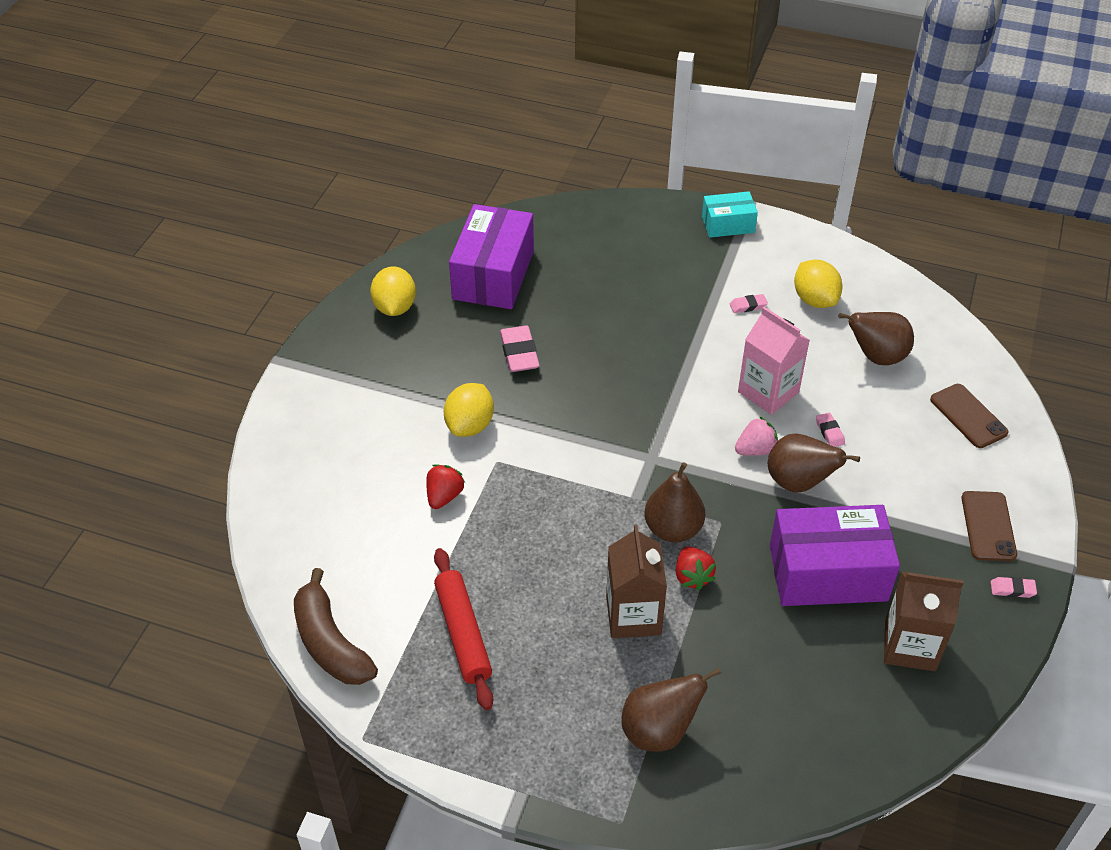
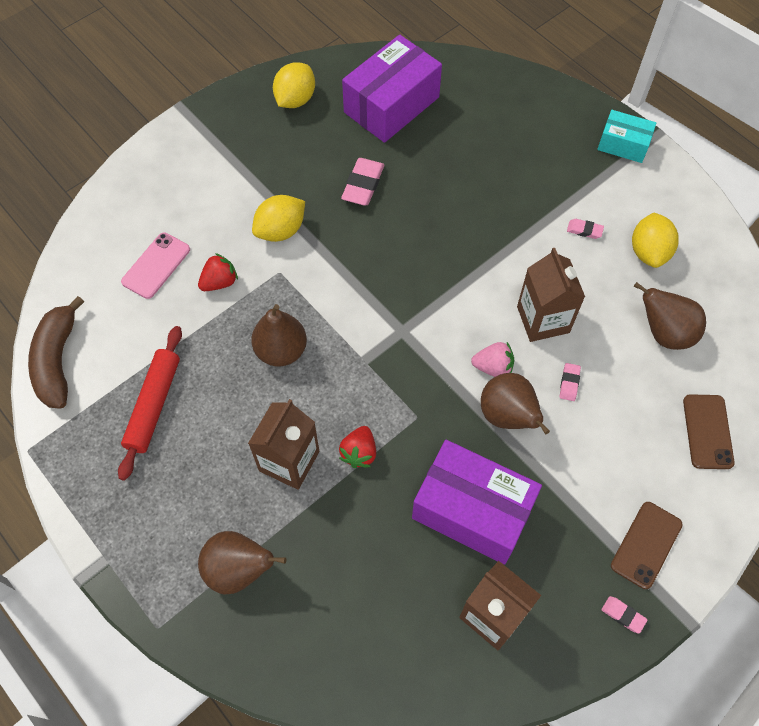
camera: 30 degrees right, 15 degrees up
(367, 511) = (156, 266): none -> pink phone
(673, 529) = (373, 403): brown pear -> brown pear (281, 350)
(768, 392) = (543, 319): pink carton -> brown carton

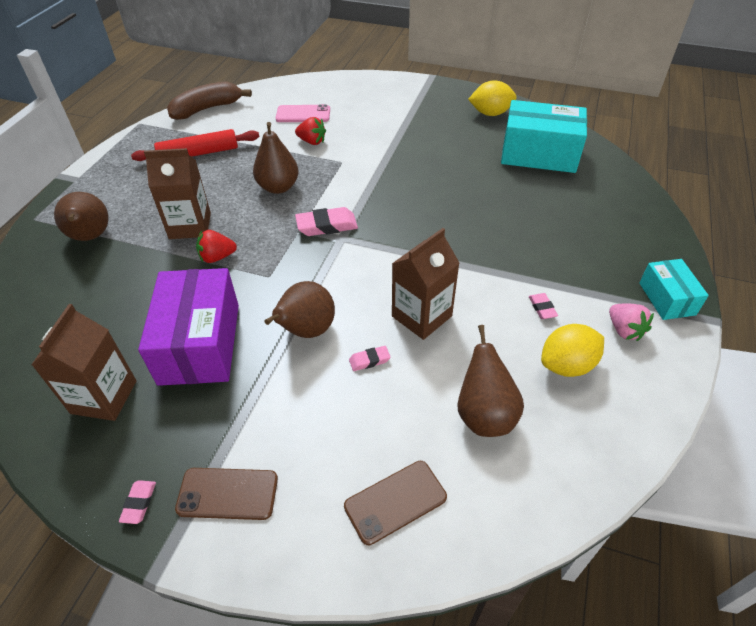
camera: 60 degrees right, 15 degrees down
(281, 230) = (376, 149): yellow lemon -> none
(363, 185) = (452, 169): pink eraser -> pink eraser (327, 225)
(391, 105) = (539, 154): purple box -> turquoise box
(493, 367) = (348, 302): pink strawberry -> pink strawberry (624, 330)

